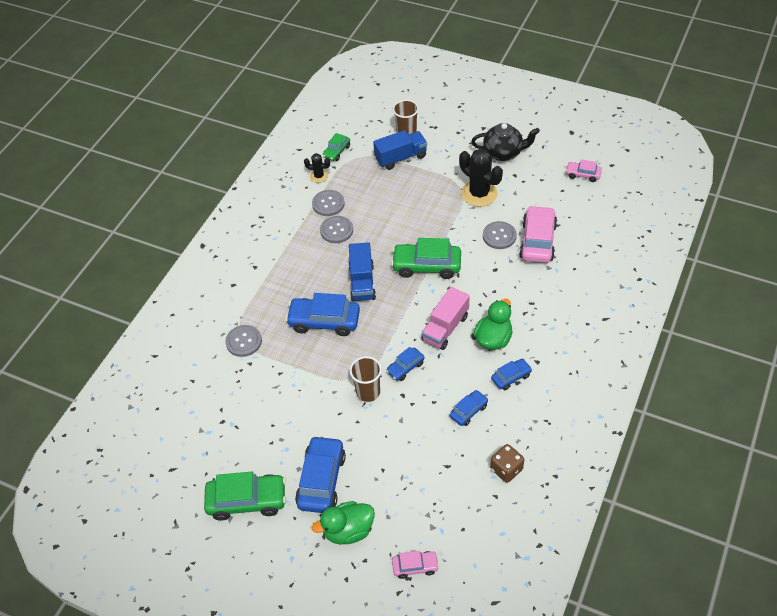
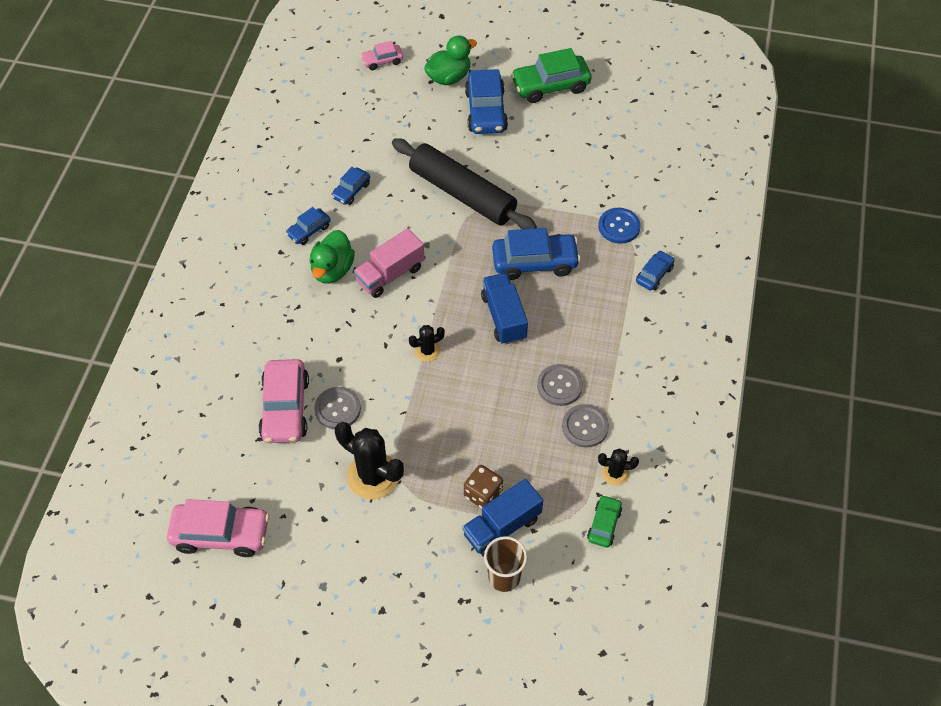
camera: 165 degrees right, 5 degrees up
(244, 341) = (619, 226): grey button -> blue button
(368, 392) = (462, 194): brown cup -> black rolling pin
(405, 367) = (427, 224): blue car -> blue car (654, 274)
(426, 266) = (427, 351): green car -> black cactus
(445, 328) = (390, 274): pink truck -> pink truck turned 150 degrees counterclockwise
(503, 153) = (344, 560): black teapot -> none
(506, 469) = (307, 144): brown dice -> brown dice (483, 494)
(583, 174) = (221, 534): pink car -> pink car, size x1.85

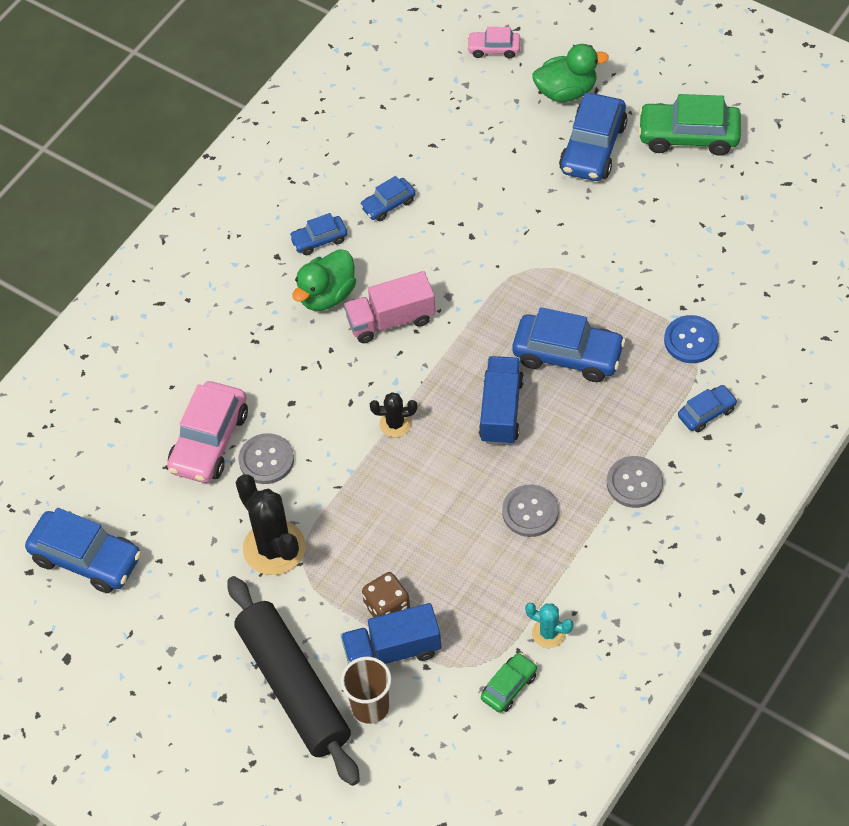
camera: 25 degrees right, 0 degrees up
(221, 534) = (86, 559): pink car -> blue car
(462, 194) = (518, 245): black rolling pin -> black rolling pin (293, 687)
(585, 426) = (538, 568): grey button -> grey button (634, 483)
(615, 473) = (549, 633): black cactus -> turquoise cactus

